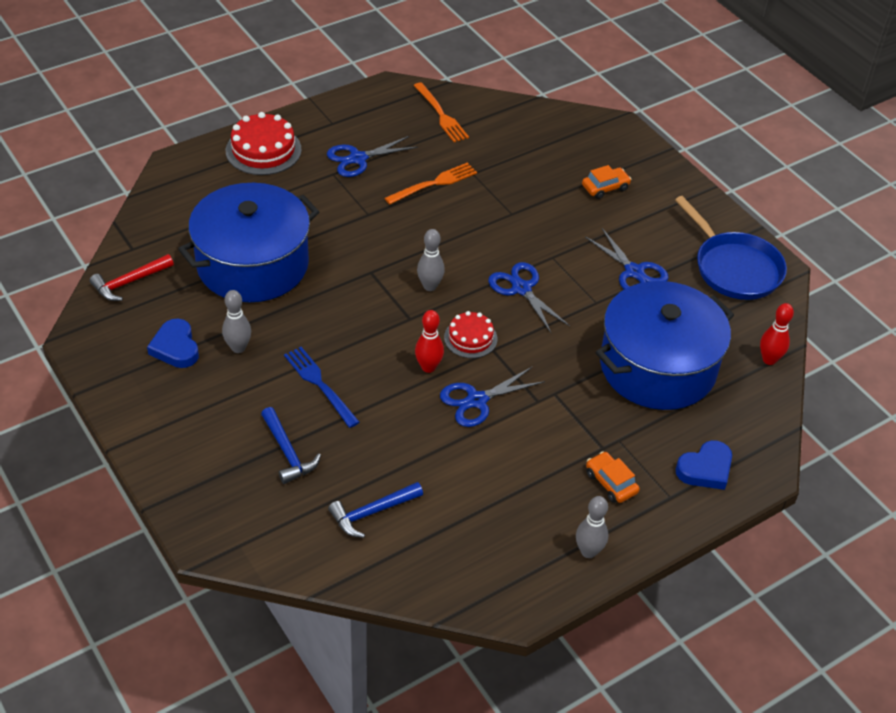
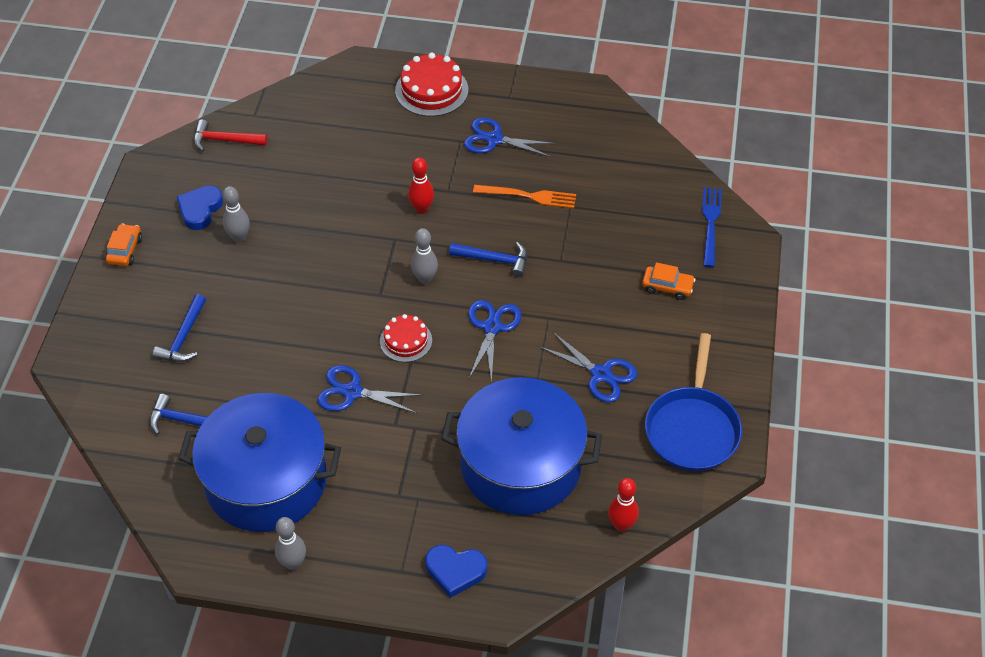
camera: 45 degrees right, 5 degrees up
(253, 264) = (320, 179): blue pot -> blue pot (266, 480)
(319, 384) = (260, 302): blue fork -> blue fork (710, 223)
(428, 367) = (348, 342): red bowling pin -> red bowling pin (421, 209)
(441, 115) = (605, 140): orange fork -> none
(464, 242) = (494, 260): none -> blue hammer
(611, 482) = (372, 526): orange car -> orange car (125, 250)
(634, 272) = (601, 374): blue scissors -> blue scissors turned 60 degrees counterclockwise

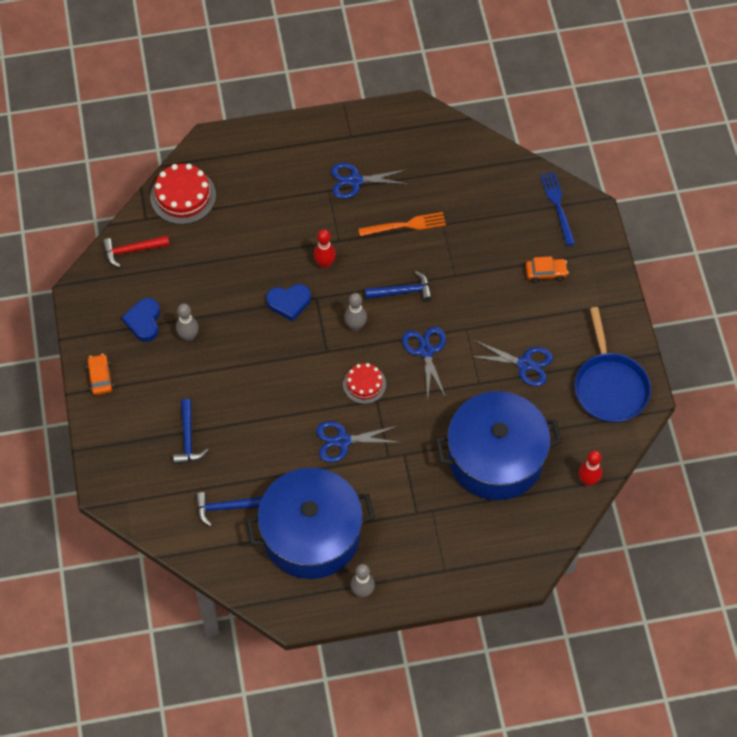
camera: 20 degrees left, 10 degrees up
(431, 90) = (283, 149): red cake -> red cake (183, 196)
(455, 571) = (483, 557): blue heart -> blue heart (289, 302)

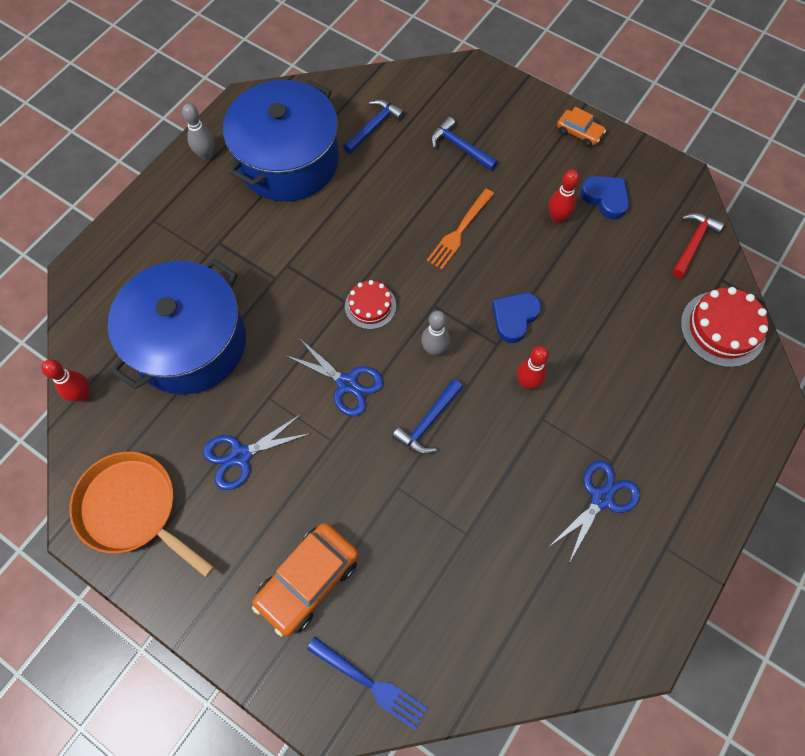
camera: 135 degrees right, 5 degrees up
(189, 336) = (557, 218): grey bowling pin -> red bowling pin
(343, 441) = (338, 245): blue scissors -> none
(406, 225) = (500, 496): orange fork -> orange fork (459, 231)
(546, 272) = (308, 580): orange car -> orange car, size x1.83
(609, 386) = (133, 509): blue pan -> orange pan

